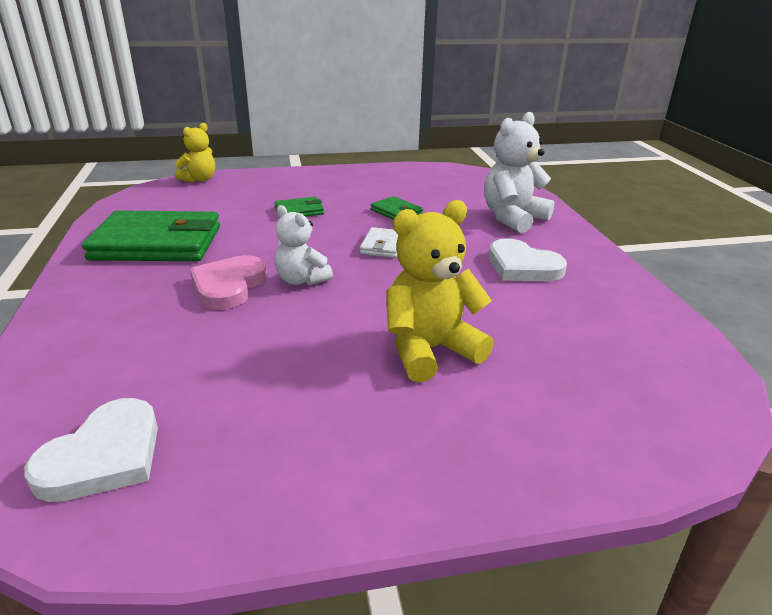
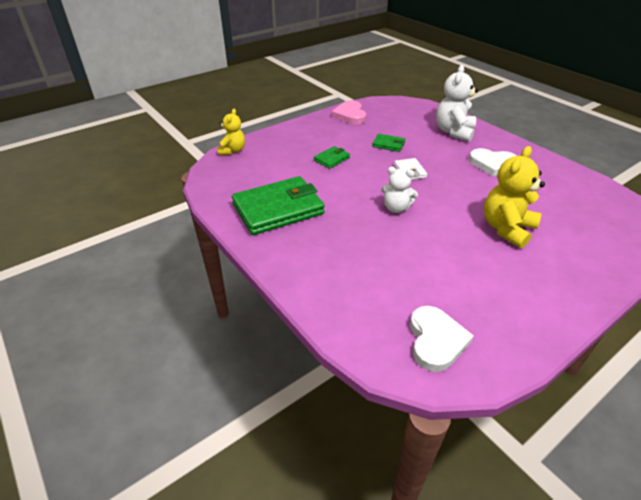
camera: 25 degrees left, 10 degrees up
(228, 286) = (362, 225): pink heart -> pink heart (350, 115)

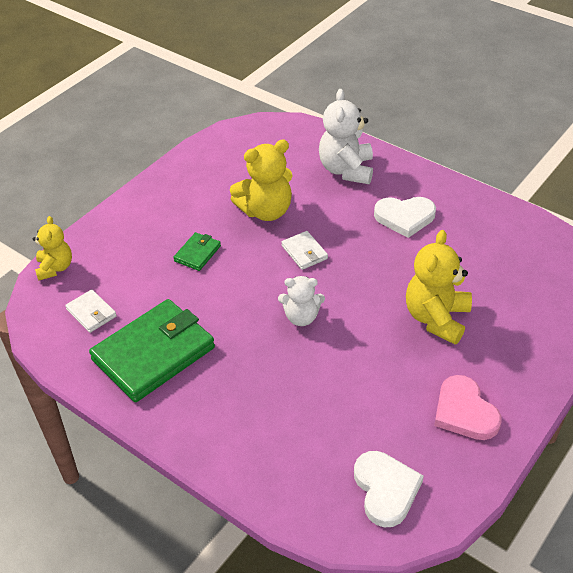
camera: 15 degrees left, 5 degrees up
(245, 178) = (91, 313): none -> white wallet
(350, 115) = (199, 165): pink heart -> pink heart (464, 412)
(388, 144) = (266, 211): green wallet -> yellow teddy bear

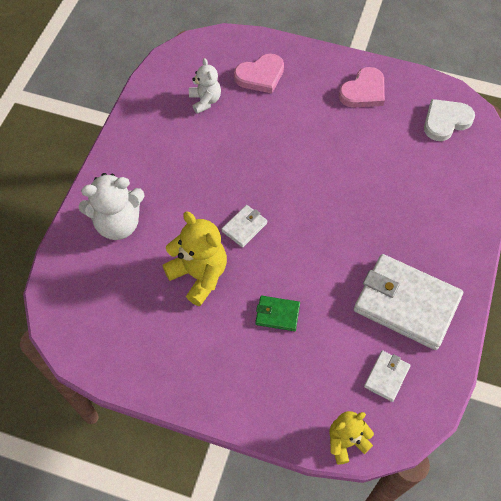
camera: 110 degrees left, 15 degrees up
(153, 353) = (406, 304): green wallet -> white wallet
(301, 317) = (320, 208): white teddy bear -> white teddy bear (205, 101)
(405, 217) = (174, 163): white heart -> none
(436, 318) = (284, 121): yellow teddy bear -> none
(516, 314) = (260, 76): none -> pink heart

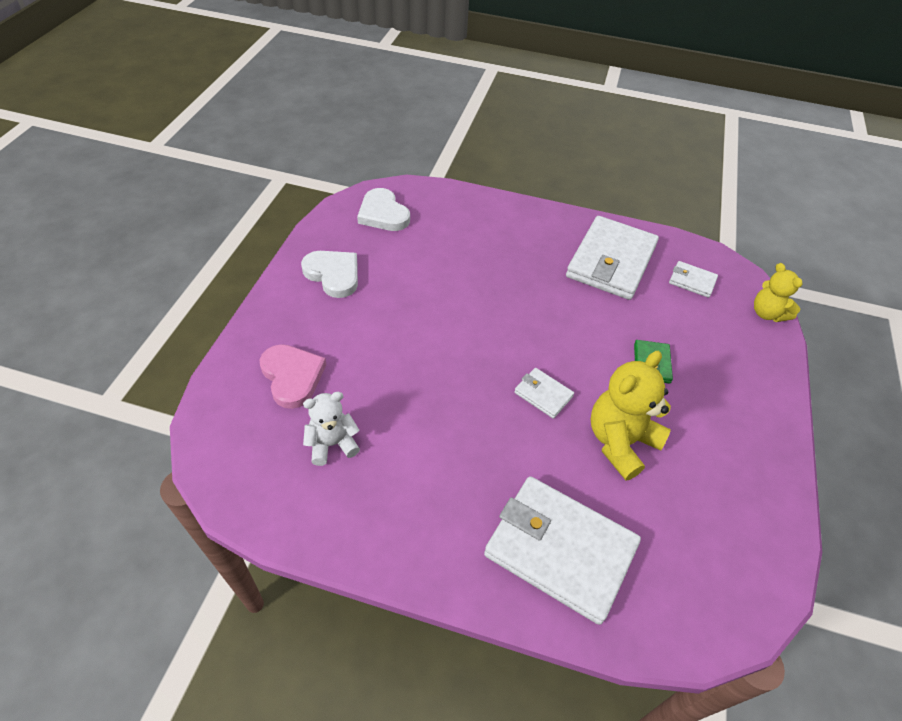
camera: 95 degrees left, 10 degrees down
(118, 223) = (560, 550): white teddy bear -> white wallet
(363, 91) = (333, 275): pink heart -> white heart

